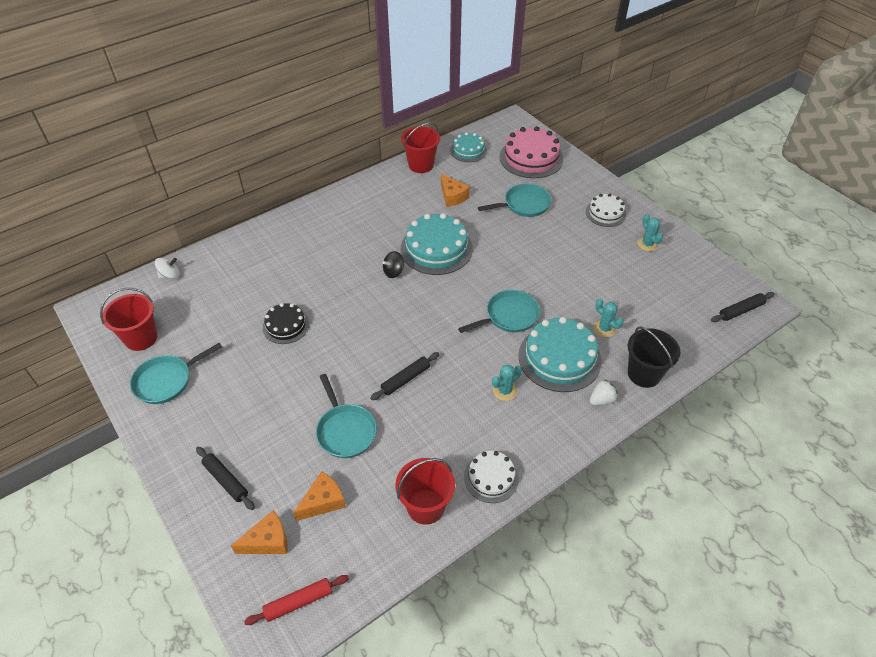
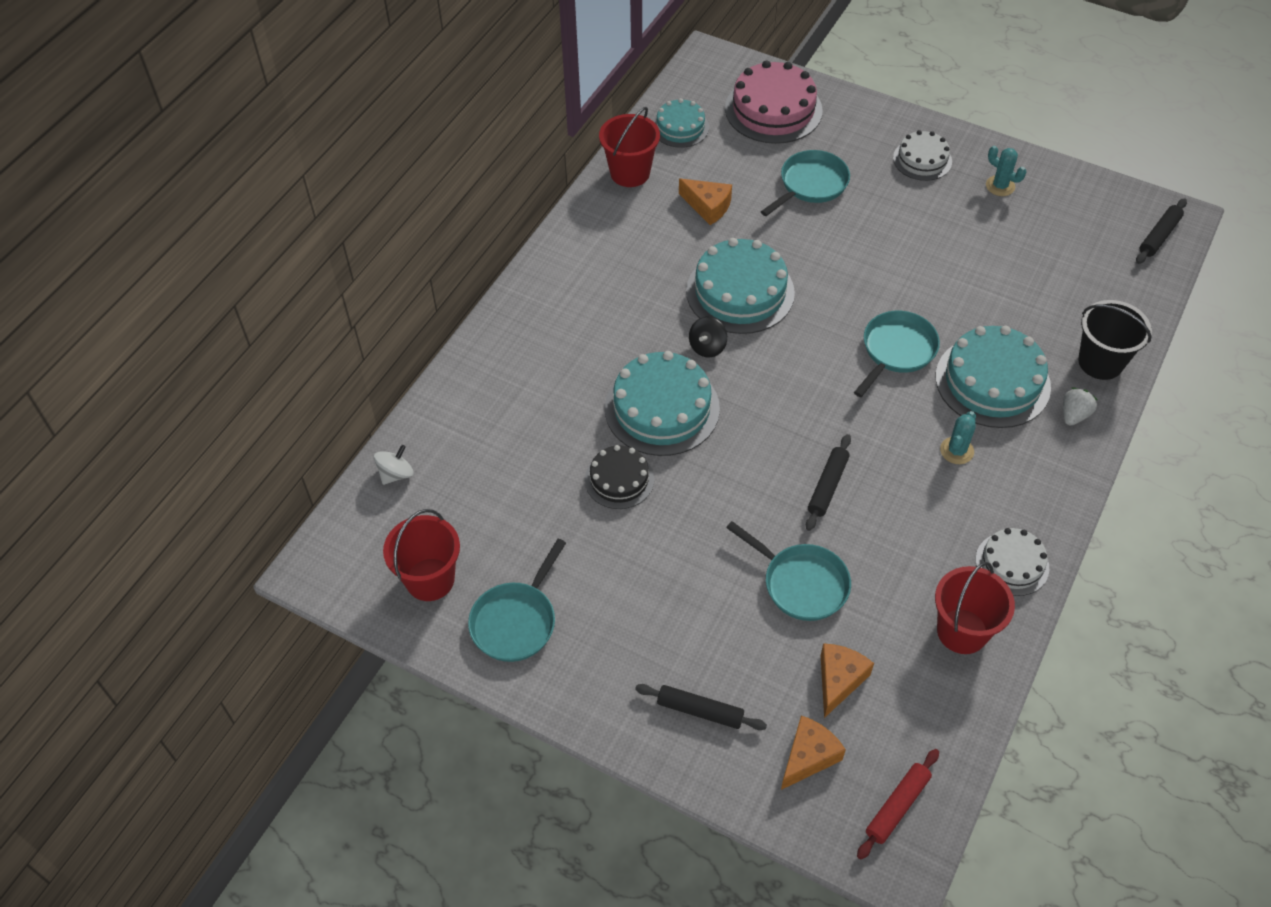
camera: 25 degrees left, 5 degrees up
(341, 296) = (662, 408): none -> turquoise cake
(604, 329) = (1020, 322): turquoise cactus -> none

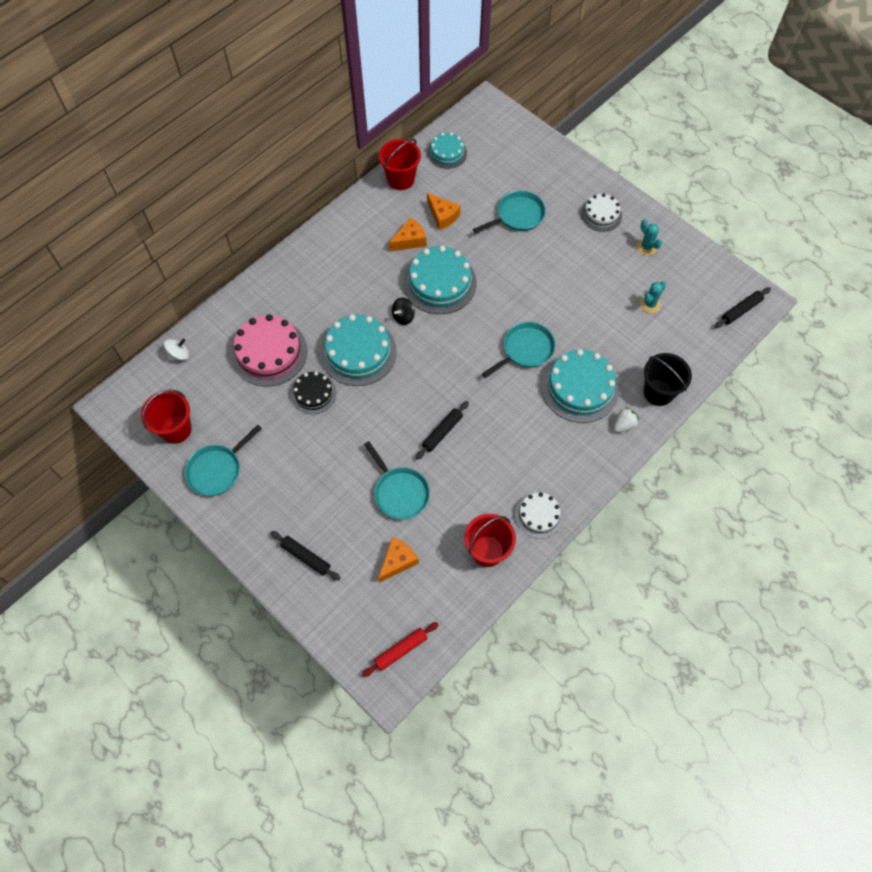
camera: 15 degrees right, 10 degrees up
(773, 109) = (515, 153): pink cake -> pink cake (269, 352)
(808, 757) = (360, 604): orange cheese -> orange cheese (410, 240)
(956, 451) = (535, 429): turquoise cactus -> turquoise cactus (650, 304)

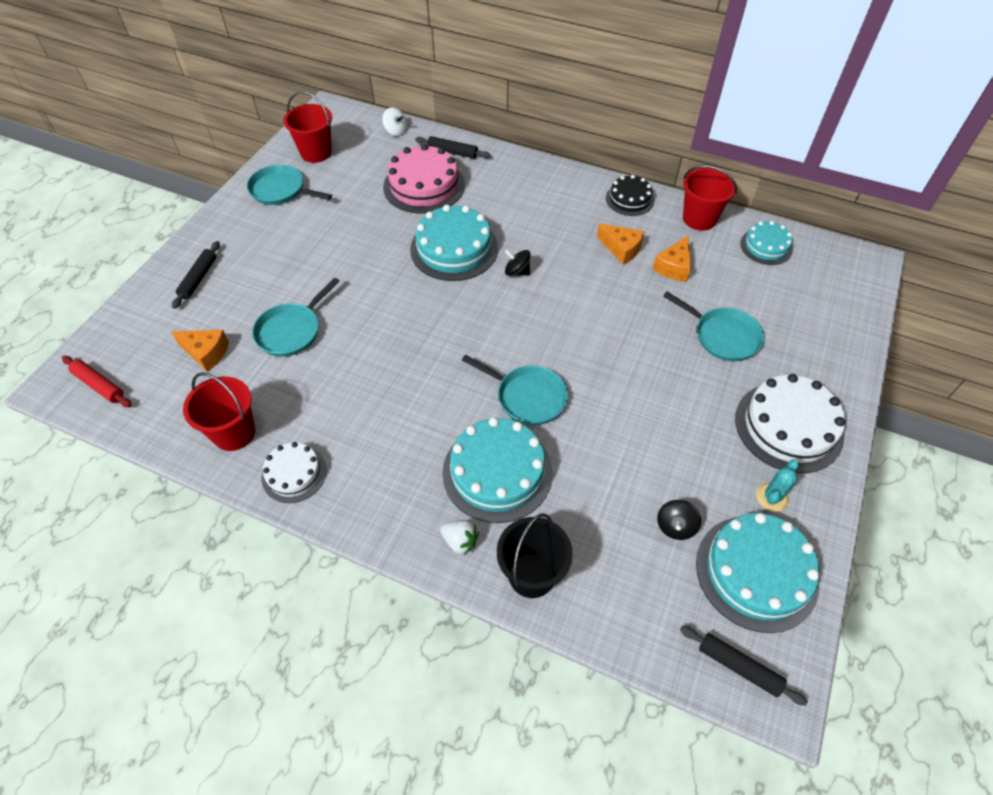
camera: 70 degrees right, 10 degrees down
(313, 393) = (389, 230): black cake -> black cake (629, 199)
(439, 283) = (579, 290): turquoise cake -> turquoise cake (756, 572)
(442, 432) = (380, 347): black rolling pin -> black rolling pin (452, 152)
(601, 214) = (788, 426): white cake -> white cake, size x1.72
(650, 304) = (675, 526): turquoise cactus -> black spinning top

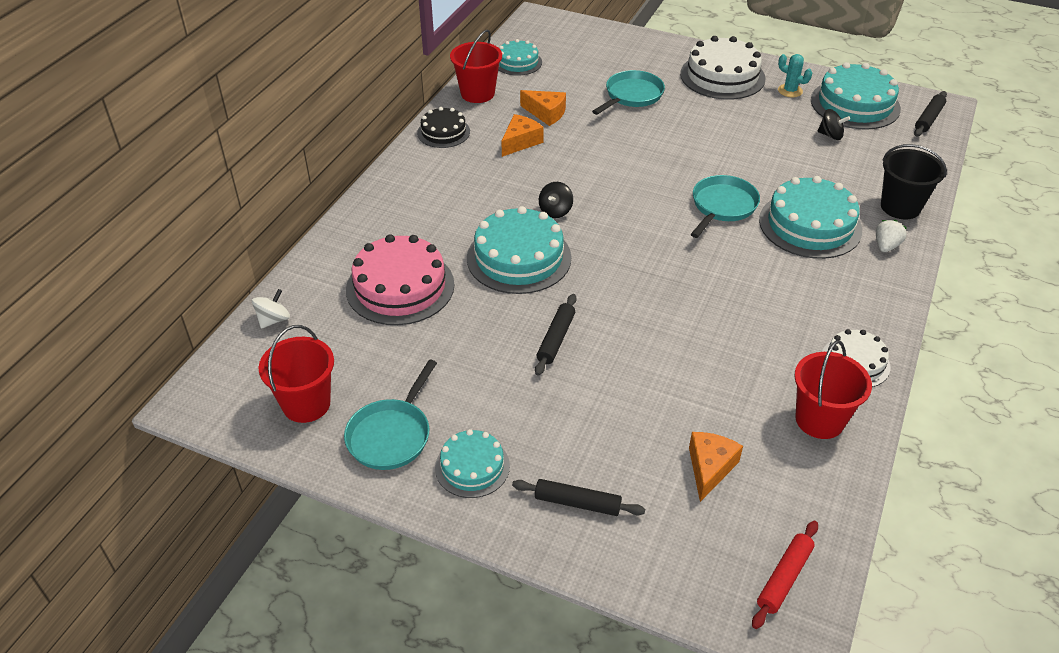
camera: 90 degrees left, 10 degrees down
(244, 228) = (472, 466): none -> turquoise cake
(292, 331) = (662, 388): turquoise pan -> none
(452, 152) = (334, 263): black rolling pin -> black rolling pin (555, 339)

